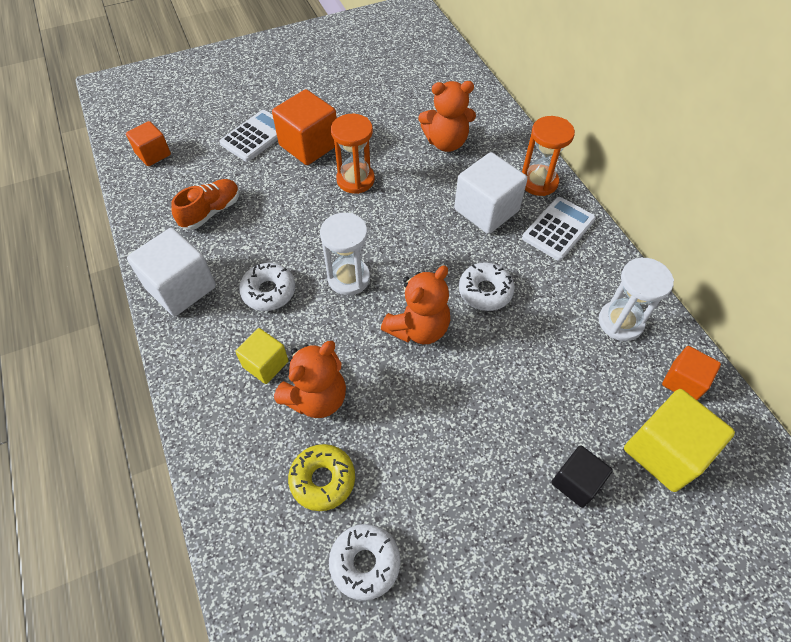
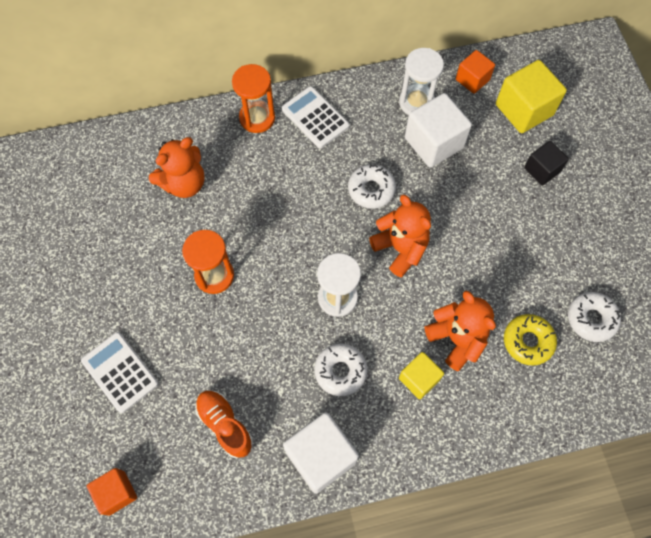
camera: 80 degrees left, 10 degrees up
(309, 145) = (151, 316): orange cube -> none
(446, 142) = (184, 183): orange teddy bear -> orange teddy bear turned 45 degrees clockwise
(486, 210) = (281, 168): white cube -> white cube (433, 143)

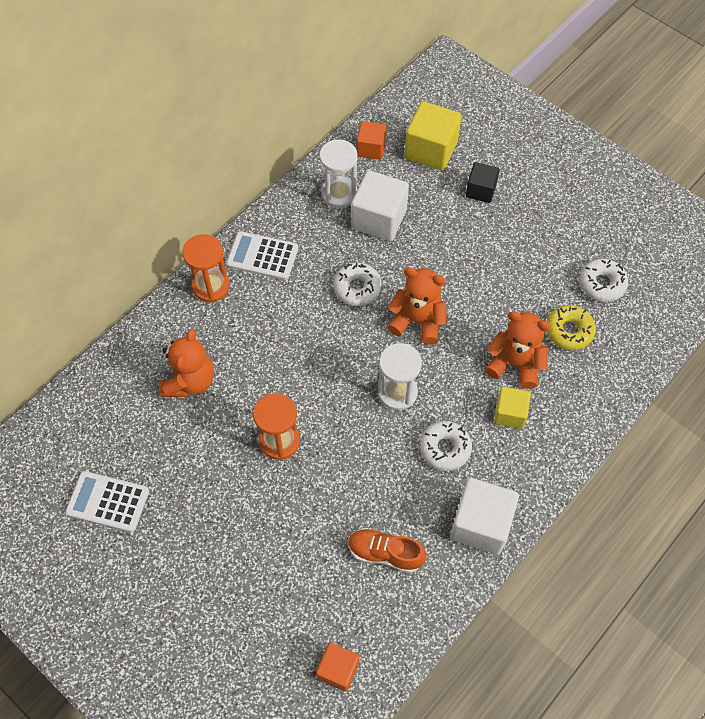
camera: 35 degrees left, 5 degrees down
(120, 372) = (261, 573): white calculator -> white calculator (108, 502)

